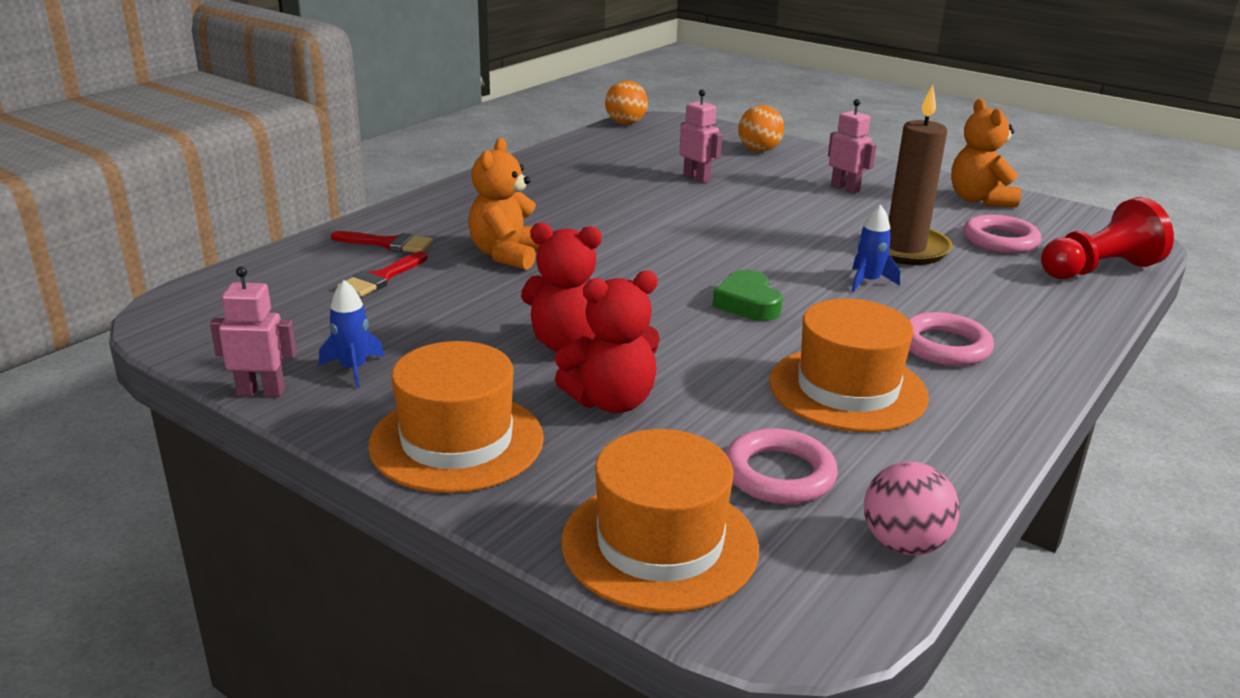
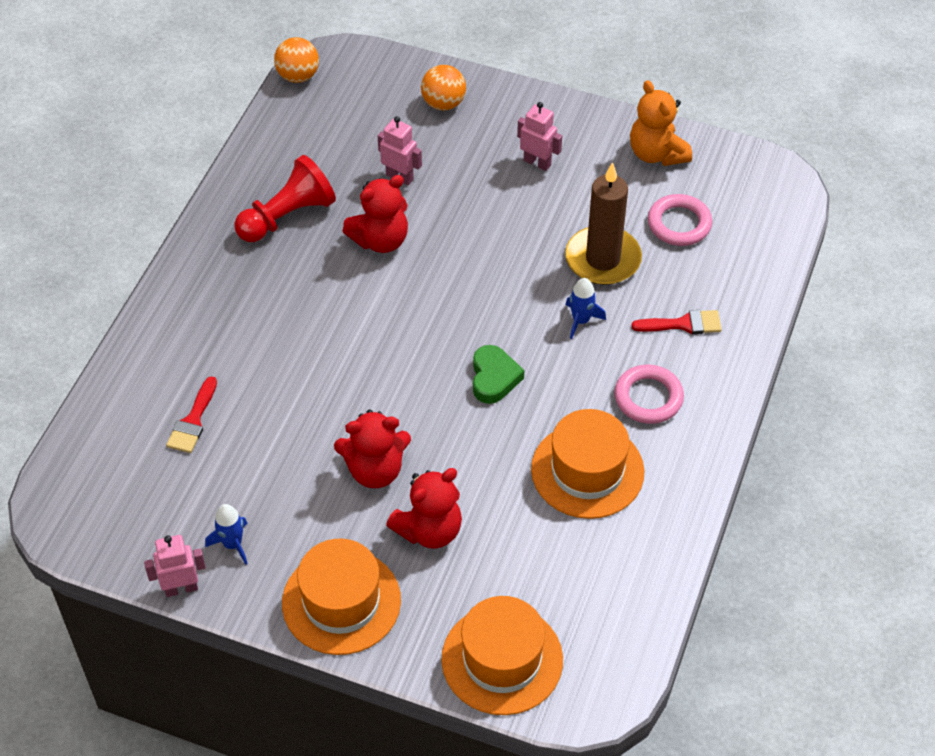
camera: 15 degrees left, 25 degrees up
(388, 244) = (173, 367): red brush -> red brush (683, 324)
(507, 255) = (280, 358): orange teddy bear -> none
(658, 206) = (380, 240): none -> red teddy bear
(748, 303) = (494, 378): green heart -> green heart turned 150 degrees counterclockwise
(779, 474) = (559, 575): pink ring -> none
(904, 544) = (644, 618): pink ball -> none
(1098, 269) = (759, 252): red pawn -> red pawn (287, 216)

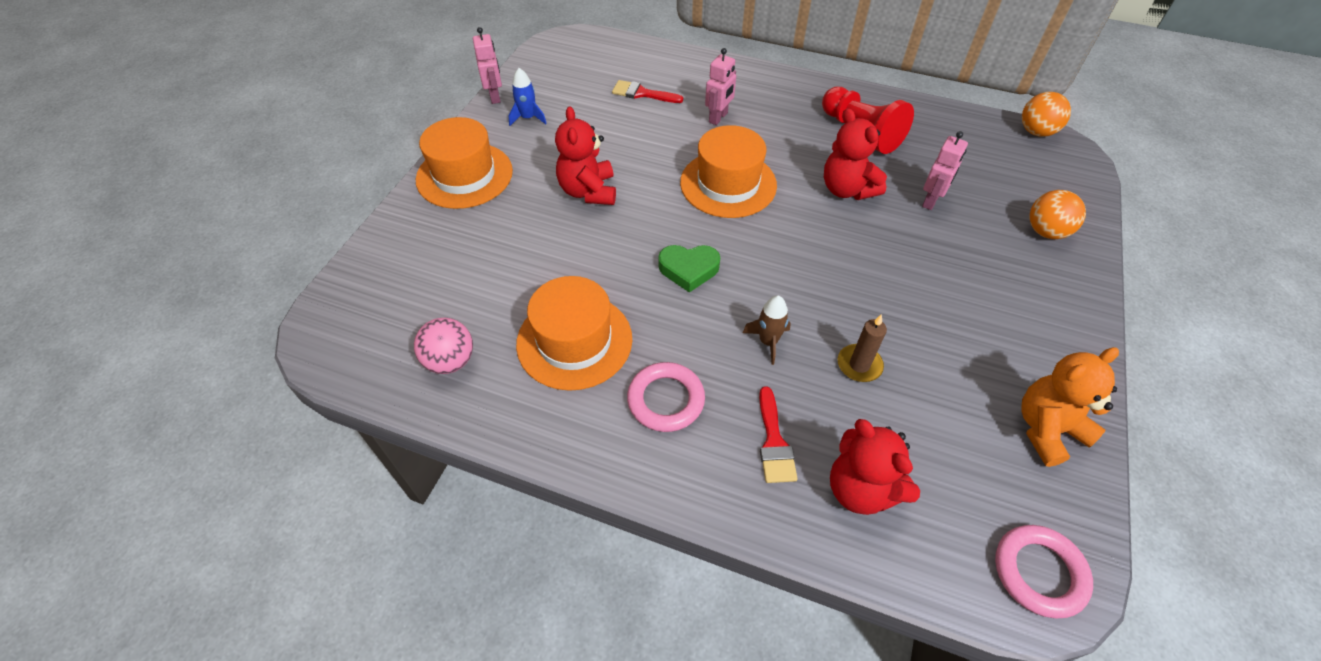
camera: 90 degrees right, 0 degrees up
(429, 530) = (523, 225): red teddy bear -> red teddy bear (861, 489)
(502, 659) = (382, 273): orange hat -> orange hat (728, 184)
(537, 162) = (988, 308): pink robot -> pink robot (718, 118)
(581, 320) = (768, 341): blue rocket -> brown rocket
(603, 259) = (859, 365): brown candle -> brown candle, size x0.52
(616, 573) = (450, 361): none -> pink ball
(679, 224) = (934, 448): pink ring -> pink ring (1039, 572)

